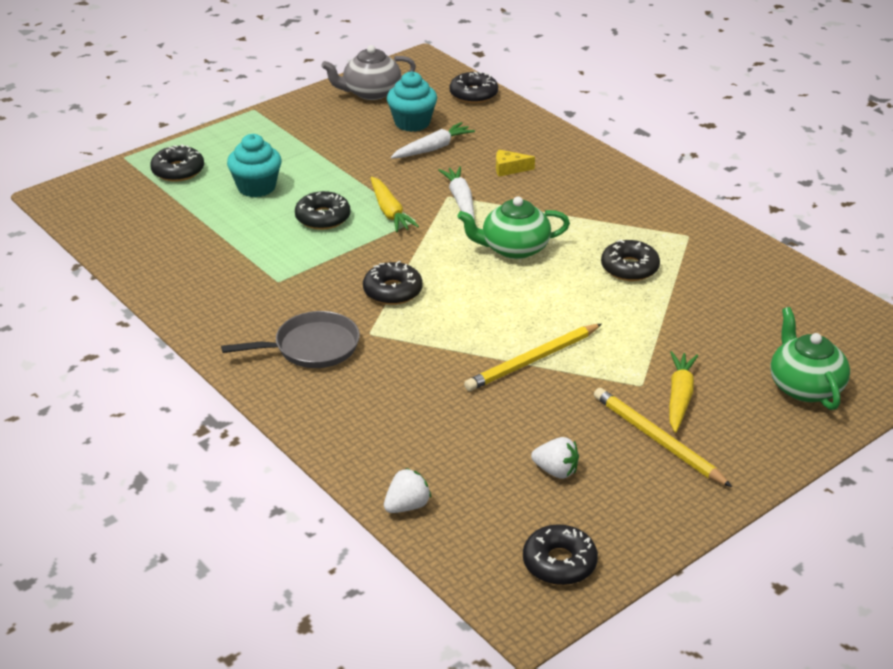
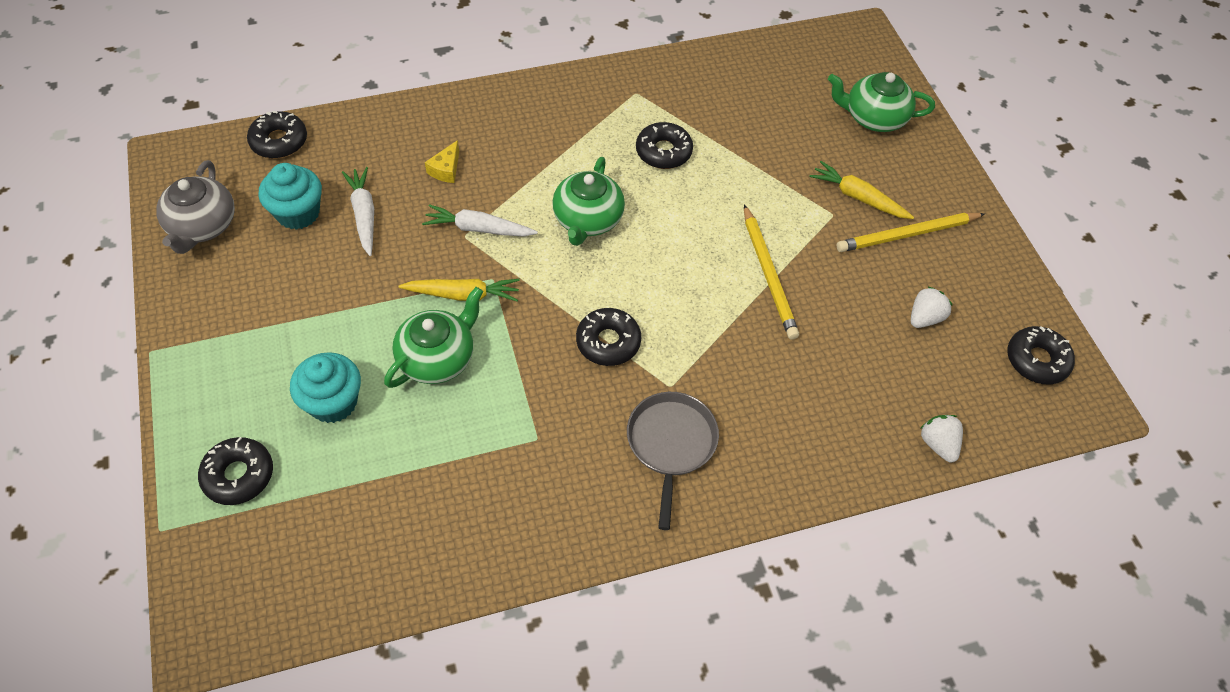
camera: 70 degrees left, 20 degrees up
(323, 218) = (438, 358): black donut -> green teapot

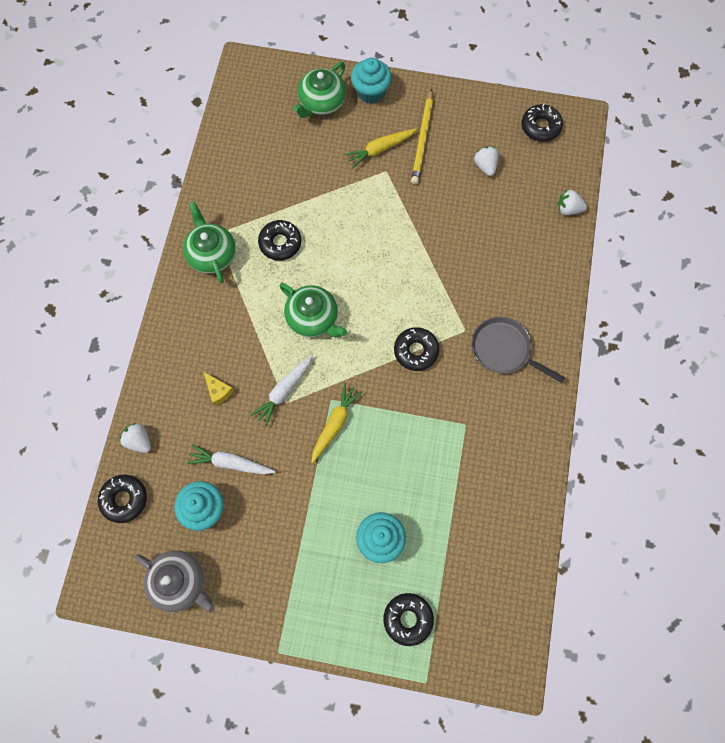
camera: 60 degrees left, 15 degrees up
(352, 127) = (139, 441): none -> white strawberry
(438, 358) = (377, 460): green teapot -> green teapot (212, 254)
(769, 274) = (412, 233): yellow pencil -> none
(928, 157) = (371, 92): none -> turquoise cupcake

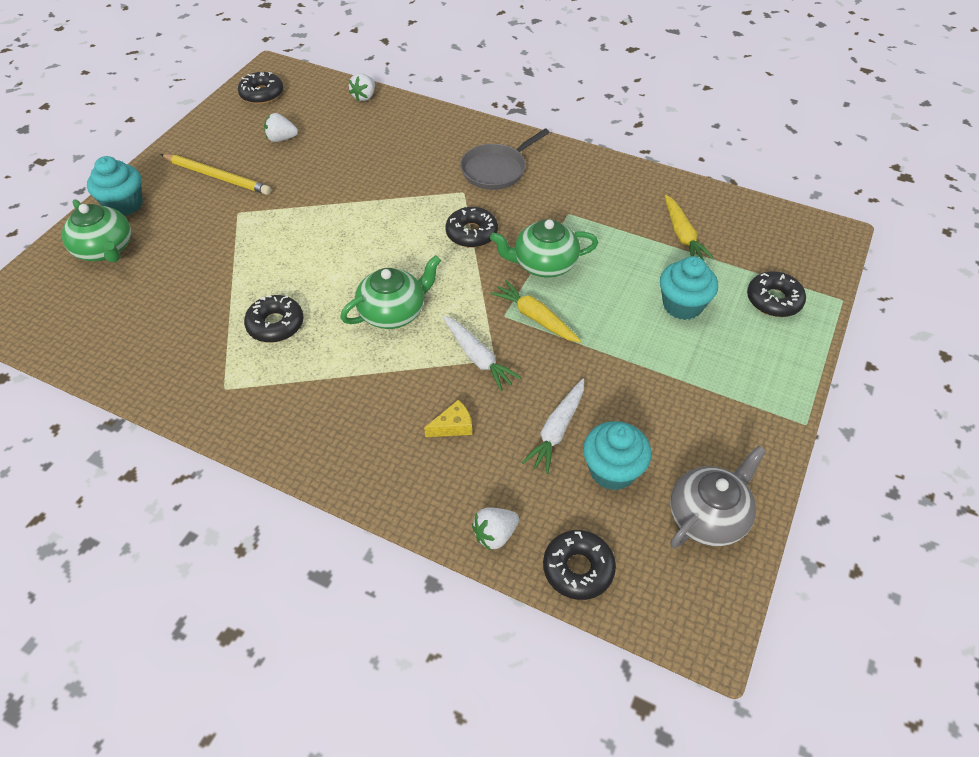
camera: 75 degrees left, 20 degrees down
(212, 254) = (251, 399): green teapot -> green teapot (544, 264)
(380, 149) = (206, 212): yellow carrot -> yellow carrot (682, 235)

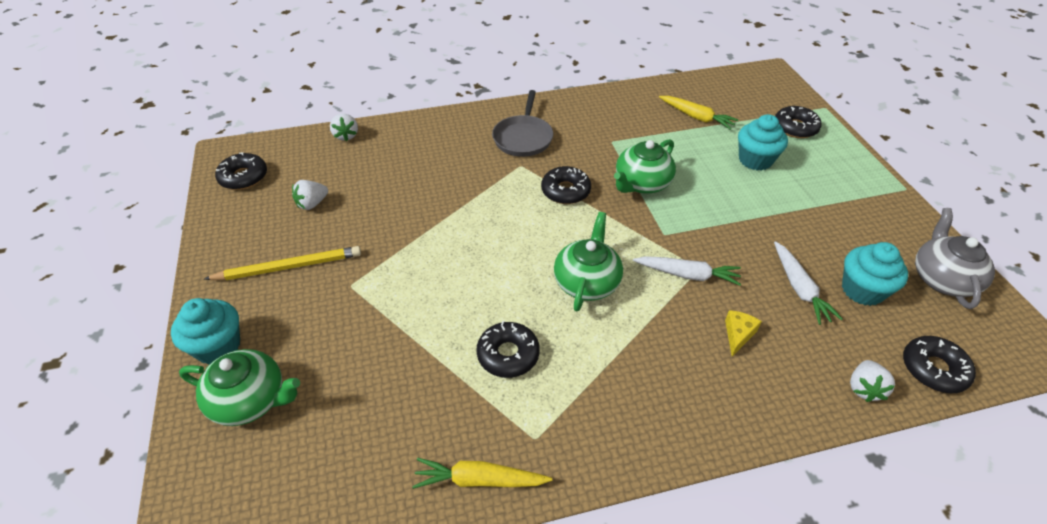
camera: 40 degrees left, 5 degrees down
(535, 318) = (685, 223): yellow carrot -> yellow carrot (479, 480)

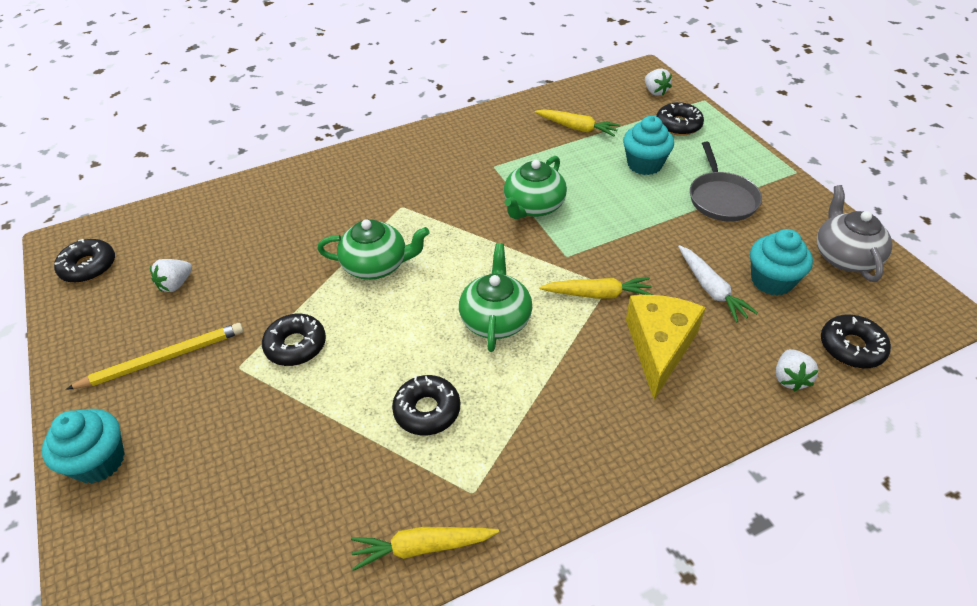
camera: 10 degrees left, 0 degrees up
(250, 400) = (150, 513): green teapot -> green teapot (376, 265)
(346, 136) = (199, 202): white strawberry -> white strawberry (655, 92)
(523, 138) = (398, 176): grey pan -> grey pan (721, 198)
(565, 191) = (455, 226): black donut -> black donut (296, 345)
(687, 275) = (597, 294): white carrot -> yellow carrot
(738, 334) = (659, 347): yellow cheese -> yellow cheese, size x2.18

